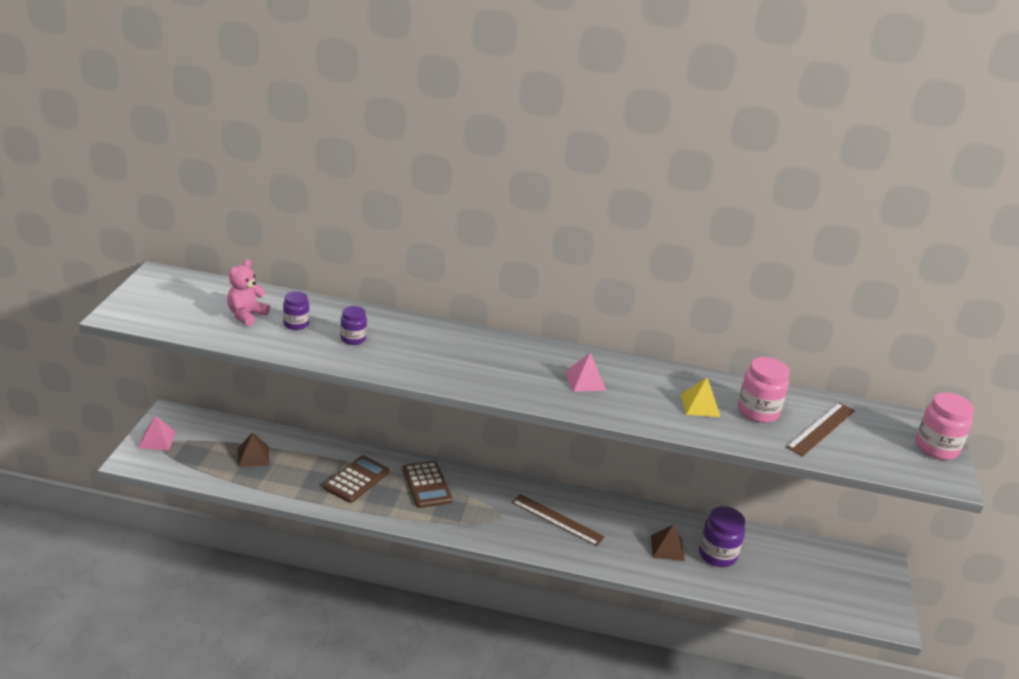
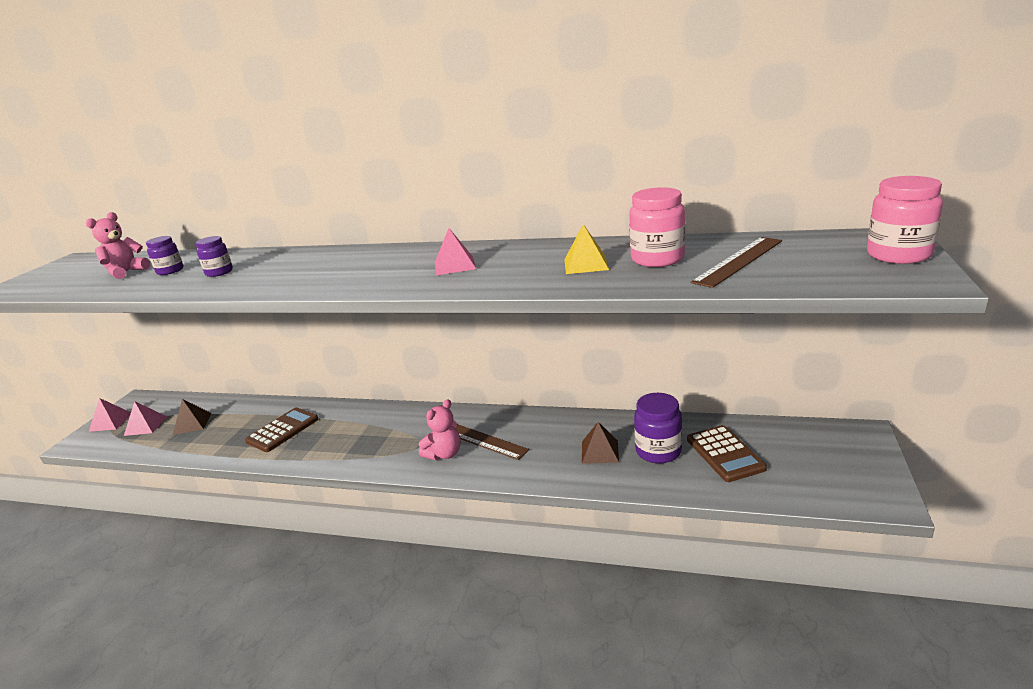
camera: 10 degrees right, 5 degrees down
(201, 451) = (145, 426): none -> pink pyramid
(426, 485) = (352, 425): brown calculator -> brown calculator (725, 454)
(527, 530) = (444, 454): none -> pink teddy bear

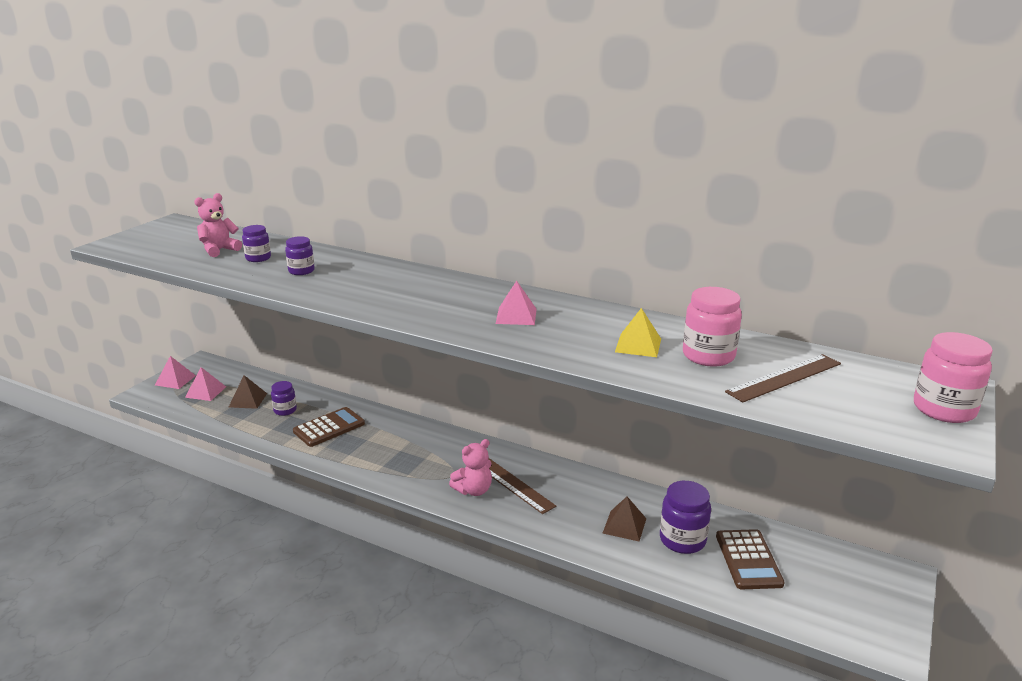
camera: 10 degrees right, 0 degrees up
(233, 424) = (285, 410): none -> purple jar

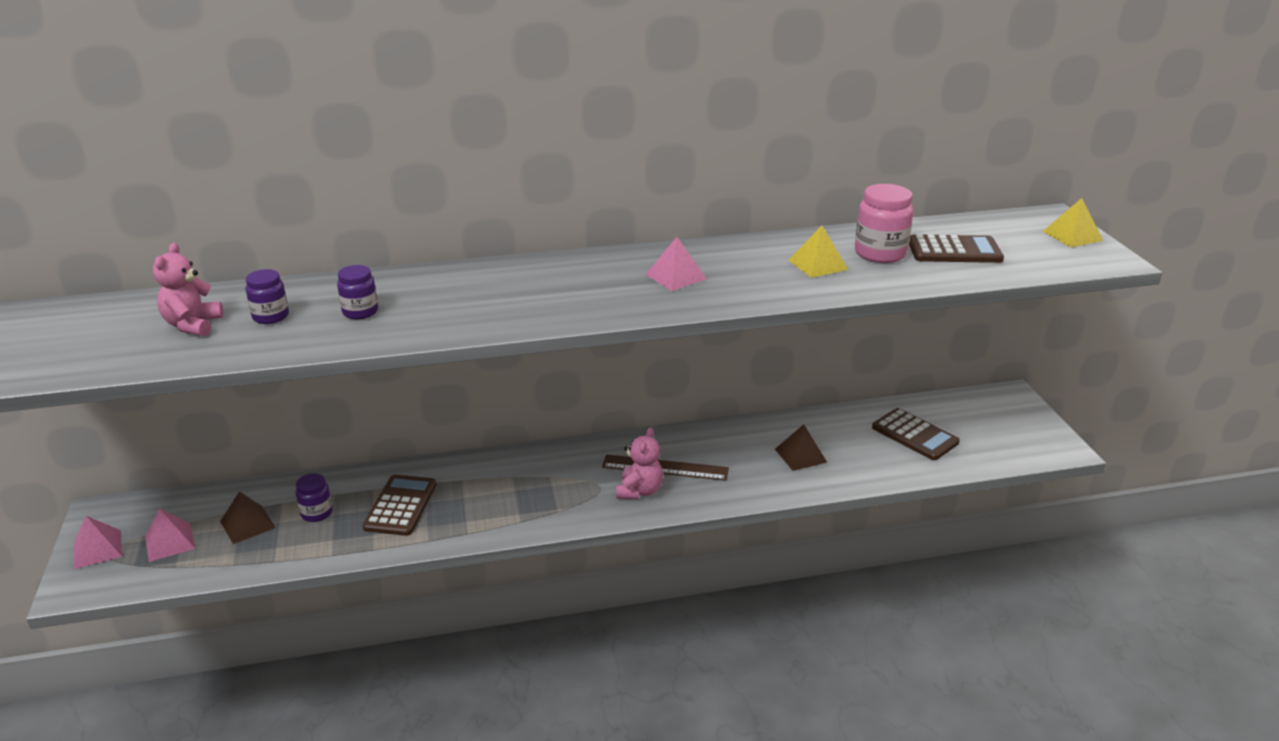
camera: 40 degrees left, 5 degrees up
(682, 540) = (855, 444): purple jar -> none
(784, 377) = (954, 251): brown ruler -> brown calculator
(944, 409) = (1072, 236): pink jar -> yellow pyramid

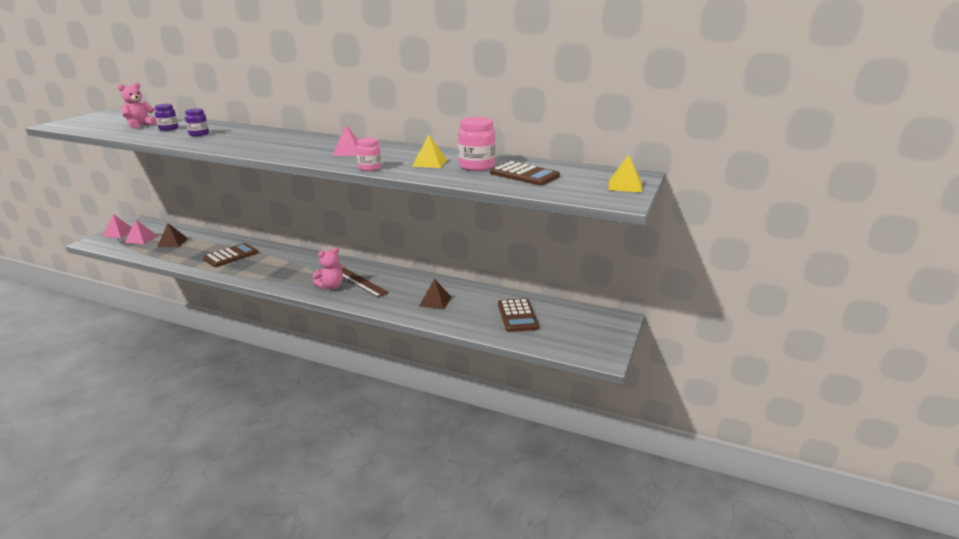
camera: 35 degrees right, 5 degrees down
(316, 513) = (199, 247): purple jar -> none
(770, 297) = (369, 168): none -> pink jar

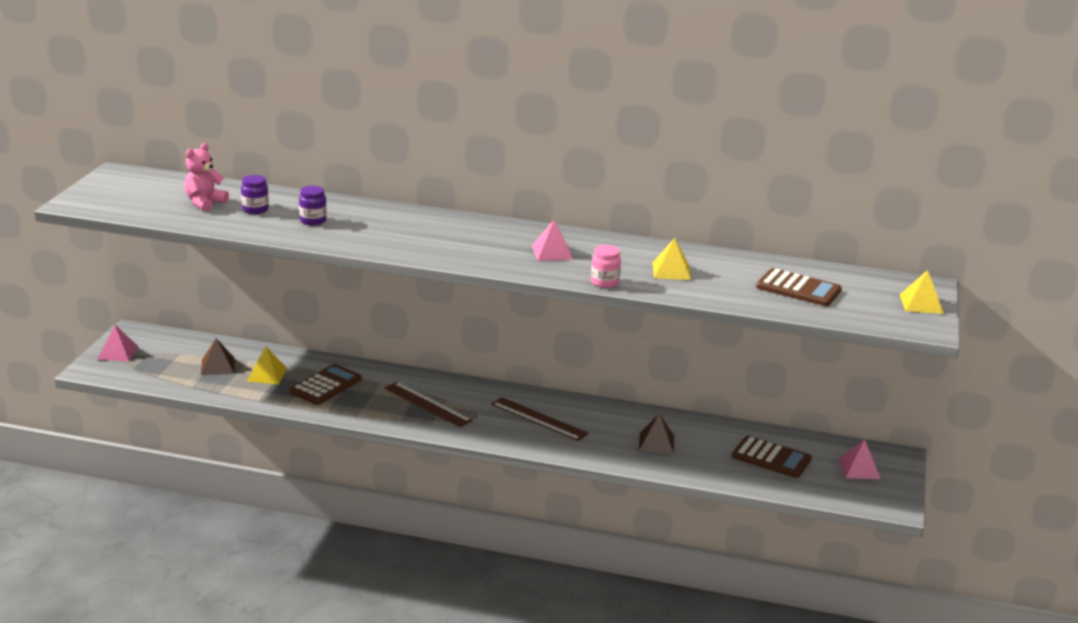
camera: 10 degrees left, 0 degrees up
(141, 239) = (163, 362): pink pyramid -> pink pyramid (859, 469)
(199, 248) = (267, 374): none -> yellow pyramid
(289, 269) = (427, 404): none -> brown ruler
(331, 286) = (504, 428): pink teddy bear -> none
(476, 166) = (733, 276): pink jar -> none
(517, 316) = (771, 458): brown calculator -> brown calculator turned 45 degrees counterclockwise

